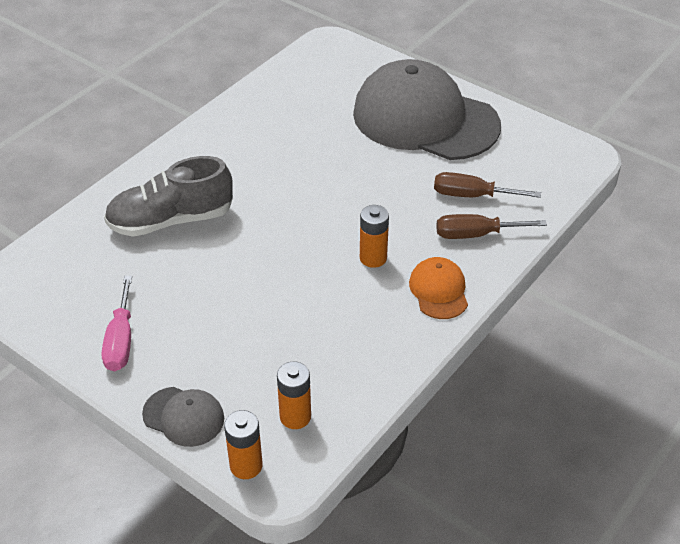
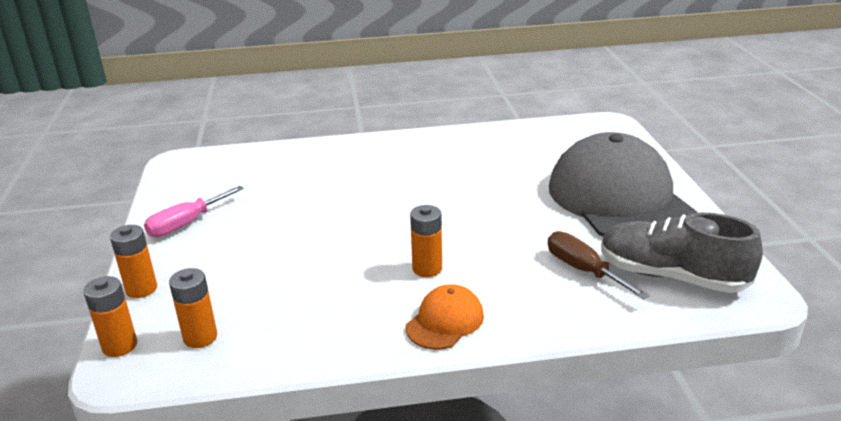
camera: 45 degrees right, 15 degrees down
(171, 220) = (326, 175): grey shoe -> grey shoe (671, 276)
(184, 416) = (141, 289): grey cap -> orange battery
(476, 234) = (543, 299): brown screwdriver -> none

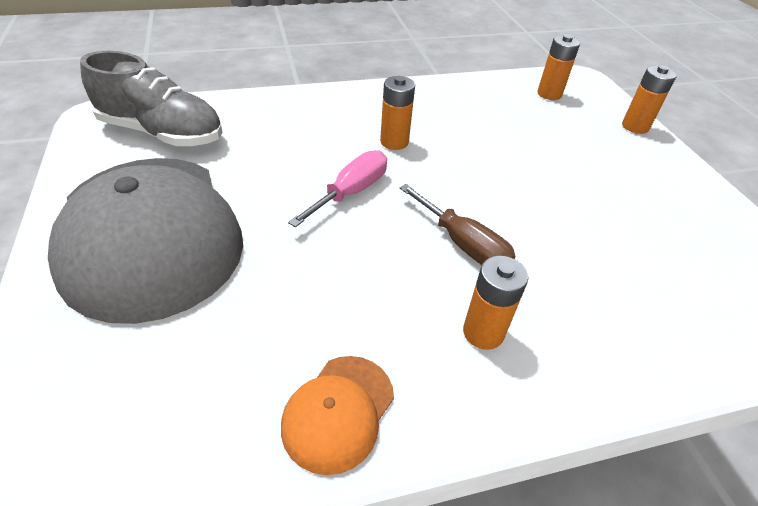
camera: 170 degrees right, 15 degrees up
(120, 346) = (600, 90): orange battery -> orange battery (483, 332)
(186, 224) = (678, 194): pink screwdriver -> pink screwdriver (351, 192)
(445, 321) = (372, 101): orange cap -> orange cap (338, 412)
(583, 270) = (244, 139): brown screwdriver -> brown screwdriver (463, 244)

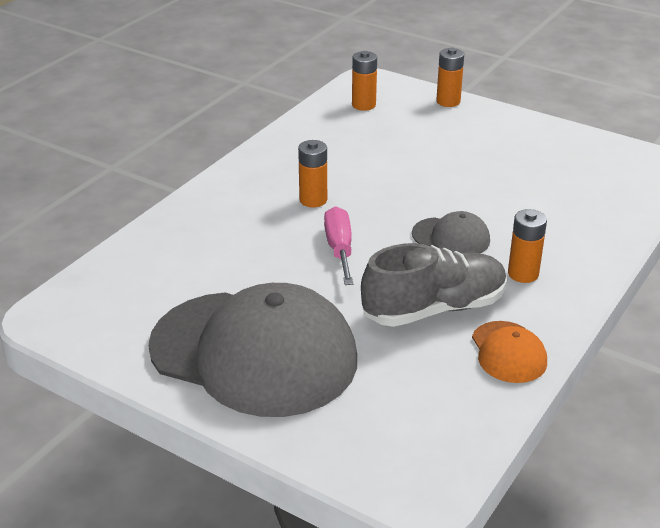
camera: 40 degrees left, 10 degrees down
(162, 133) = (129, 294): grey shoe -> grey shoe (434, 309)
(463, 244) = (451, 237): brown screwdriver -> grey cap

